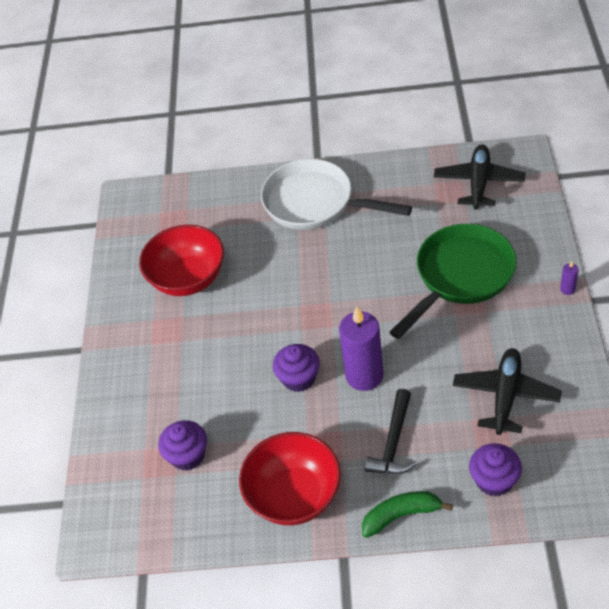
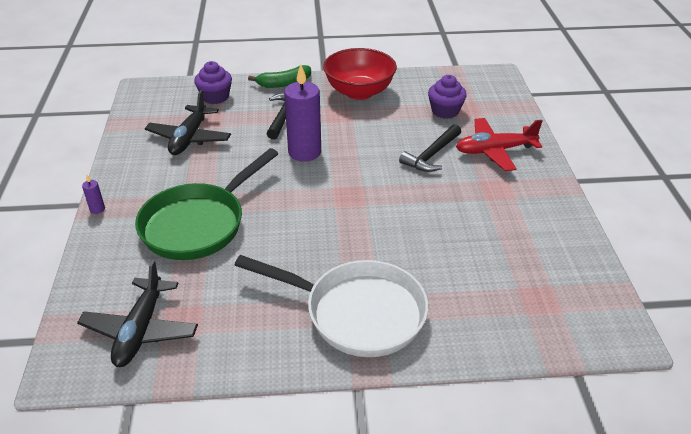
camera: 170 degrees right, 10 degrees down
(150, 384) = (494, 151): none -> red plane
(188, 279) = (493, 232): red bowl -> none
(222, 375) = (431, 155): none -> black hammer
(298, 378) = (362, 152): purple cupcake -> none

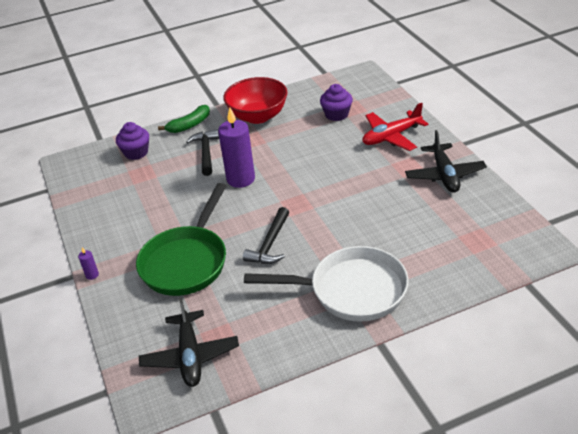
camera: 15 degrees left, 0 degrees up
(189, 138) = (135, 194): black plane -> black plane (444, 175)
(431, 155) = (344, 153): black hammer -> black hammer (270, 244)

